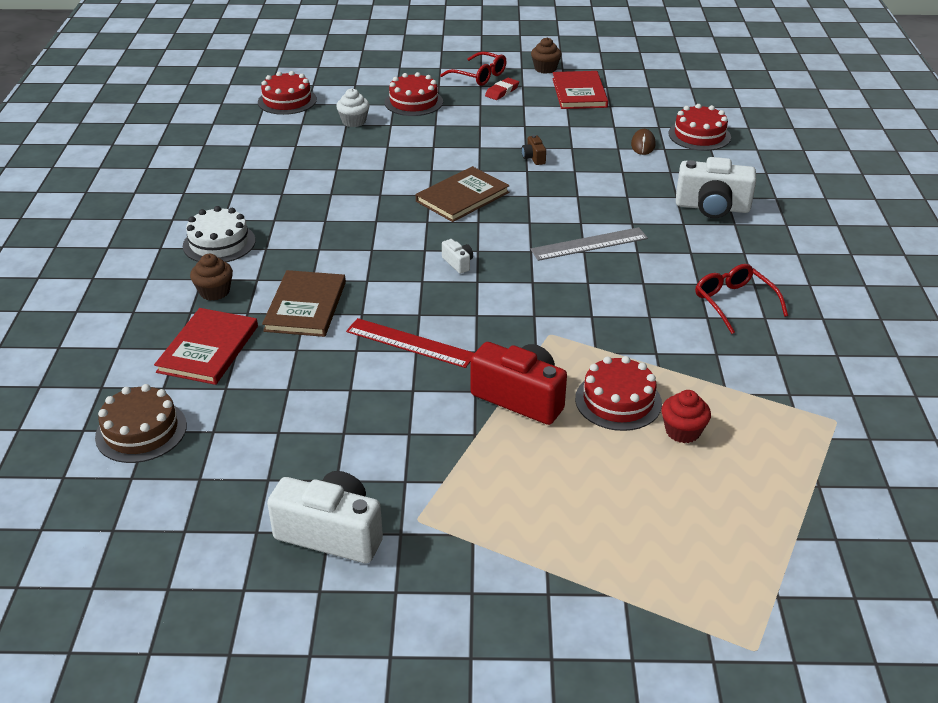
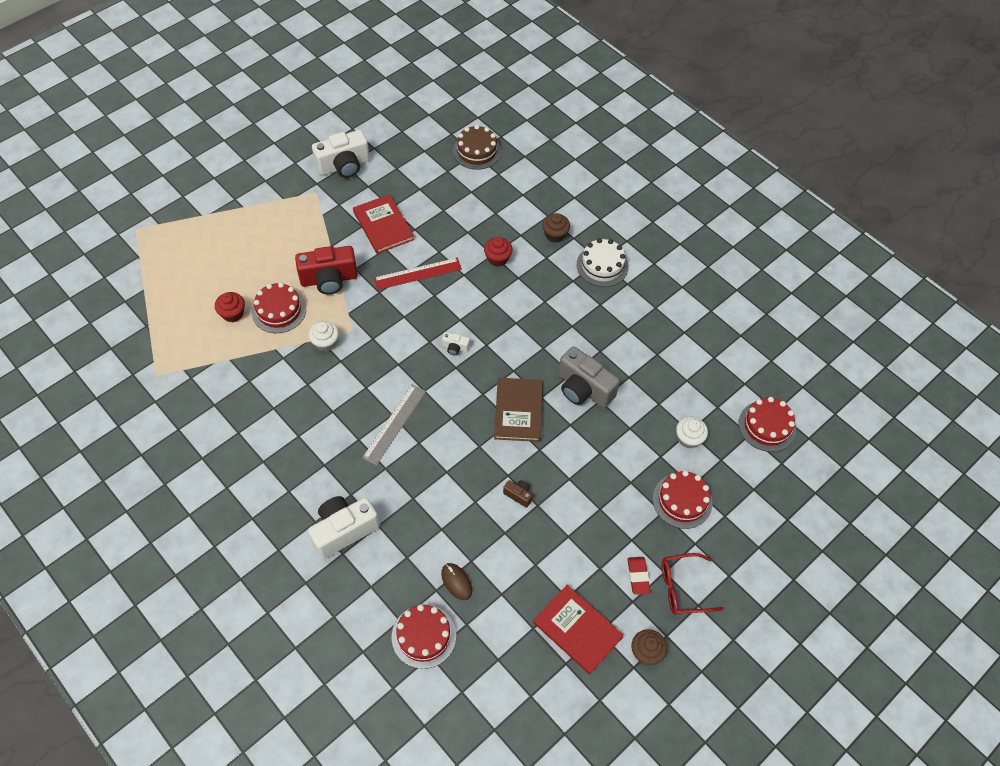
camera: 135 degrees right, 20 degrees up
(208, 349) = (508, 203): red book -> red book (383, 225)
(305, 306) = (497, 258): brown book -> red cupcake
(385, 181) = (583, 388): none -> grey camera
(592, 340) = (325, 342): none -> white cupcake
(734, 303) = (265, 432): red glasses -> none

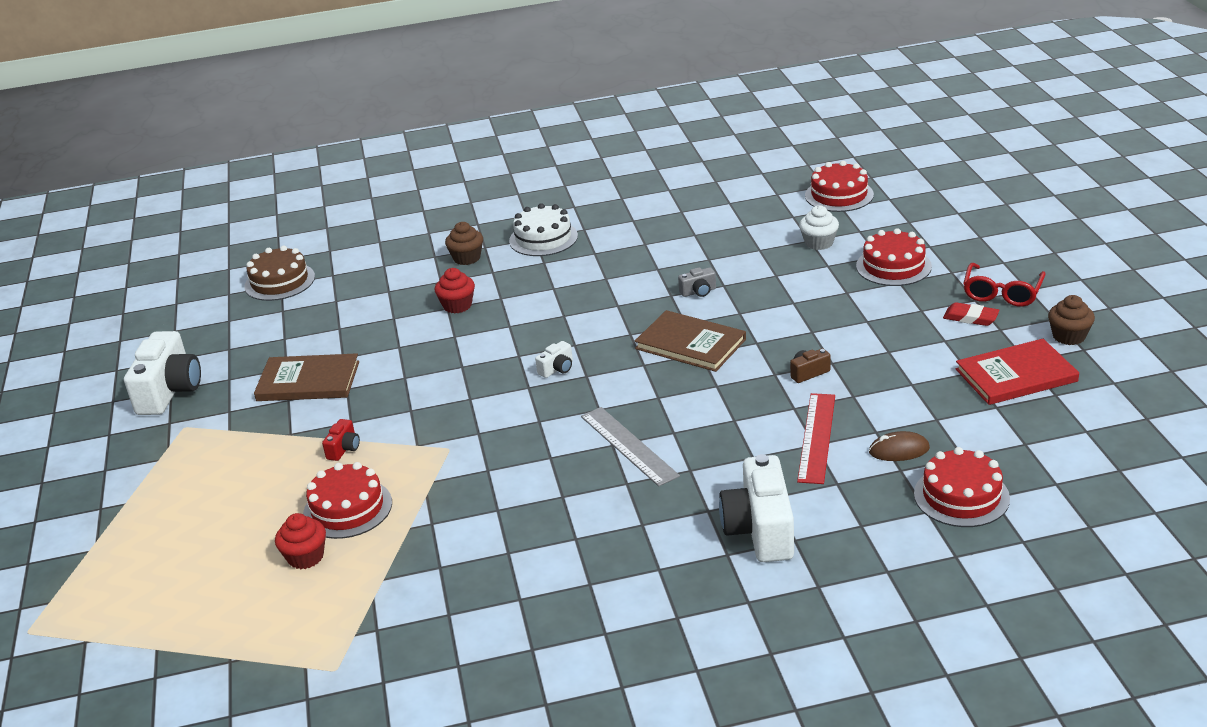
camera: 55 degrees left, 25 degrees down
(325, 342) = (445, 476): white cupcake -> none
(329, 279) = (344, 449): red camera -> red camera, size x0.45
(383, 225) = (308, 381): red book -> brown book
(417, 273) = (415, 371): red ruler -> red ruler (816, 437)
(583, 388) = (698, 292): grey camera -> grey camera, size x0.45

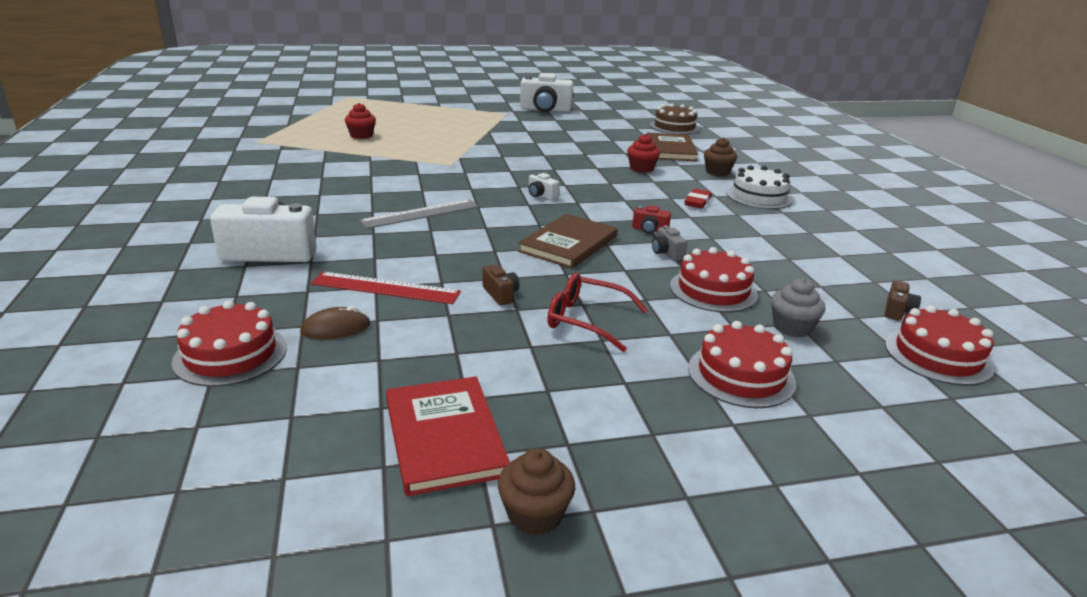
camera: 85 degrees right, 5 degrees down
(308, 381) = (547, 134): brown book -> brown book (670, 150)
(344, 449) = (465, 142): red camera -> red camera (649, 230)
(347, 508) = (401, 143): red cake -> red cake (713, 290)
(778, 200) = (897, 311): none -> brown camera
(819, 243) = (792, 327): white cupcake -> grey cupcake
(899, 450) = (336, 328): brown mouse -> brown mouse turned 75 degrees clockwise
(970, 317) = (602, 421): red eraser -> red eraser (697, 202)
(1002, 293) = (673, 464): red glasses -> red glasses (586, 320)

